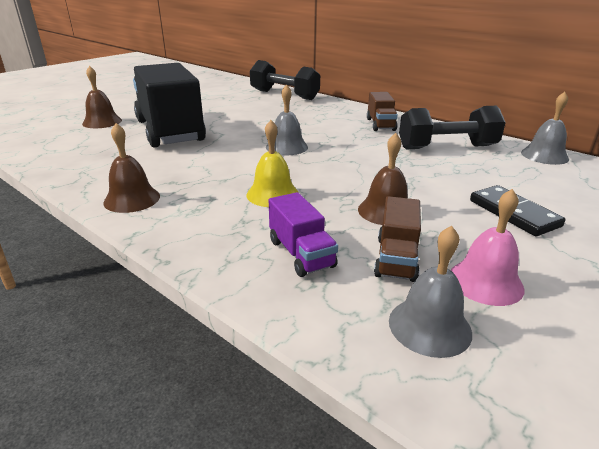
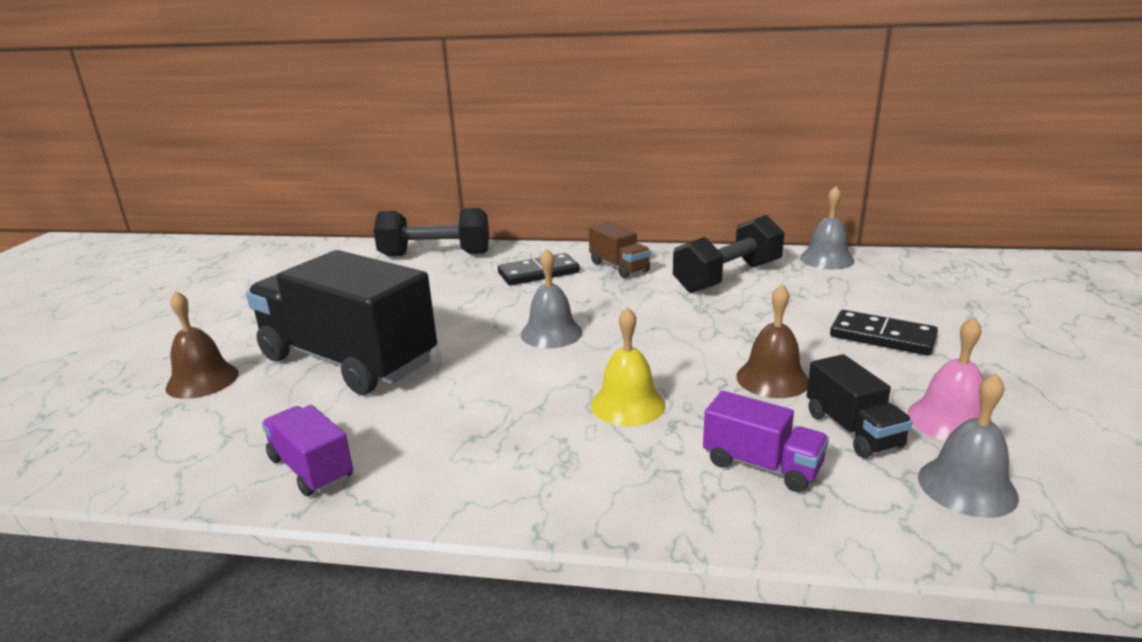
camera: 30 degrees left, 5 degrees down
(86, 170) = (311, 468): none -> purple truck
(132, 199) = (456, 483): brown bell -> none
(326, 116) = (538, 273): none -> black domino
(396, 258) = (852, 430): brown truck -> black truck

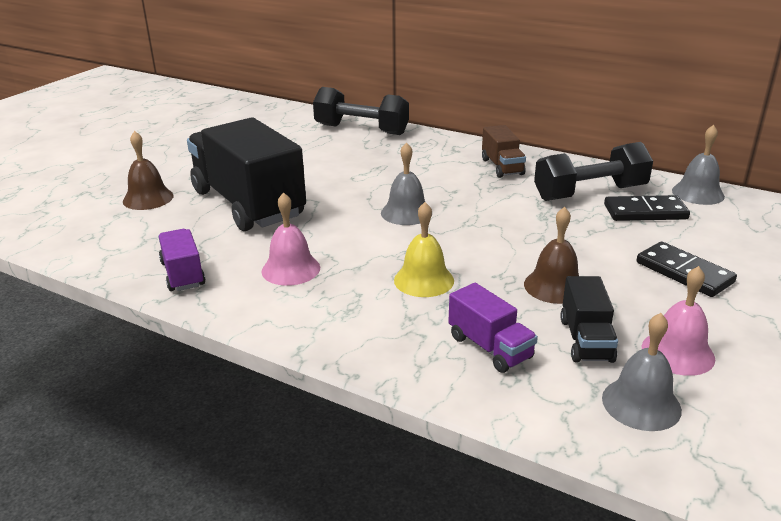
camera: 20 degrees right, 5 degrees up
(456, 428) = (291, 269): none -> pink bell
(538, 273) = (432, 160): black domino -> black domino (645, 212)

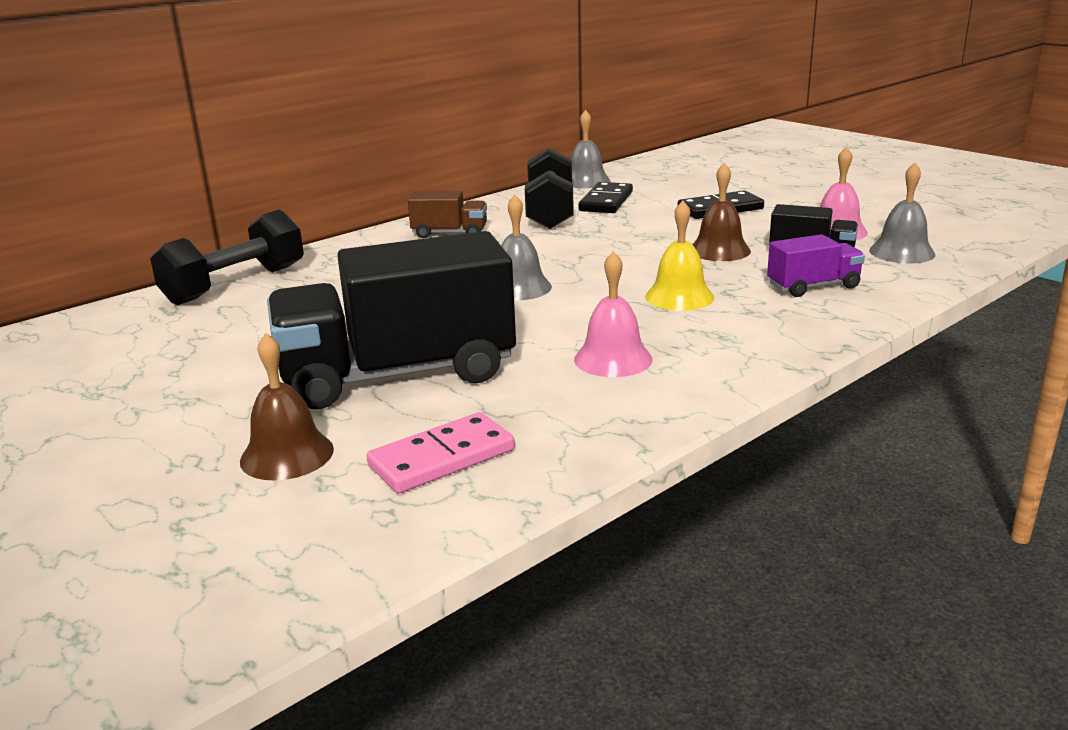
camera: 70 degrees left, 5 degrees down
(145, 238) = (442, 458): none -> pink domino
(183, 274) = (580, 429): purple truck -> none

